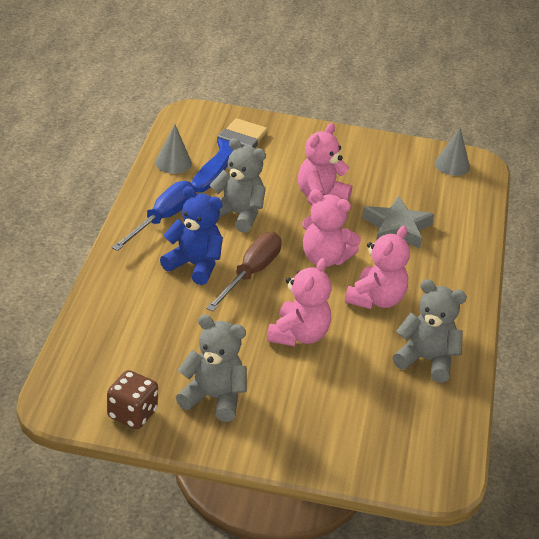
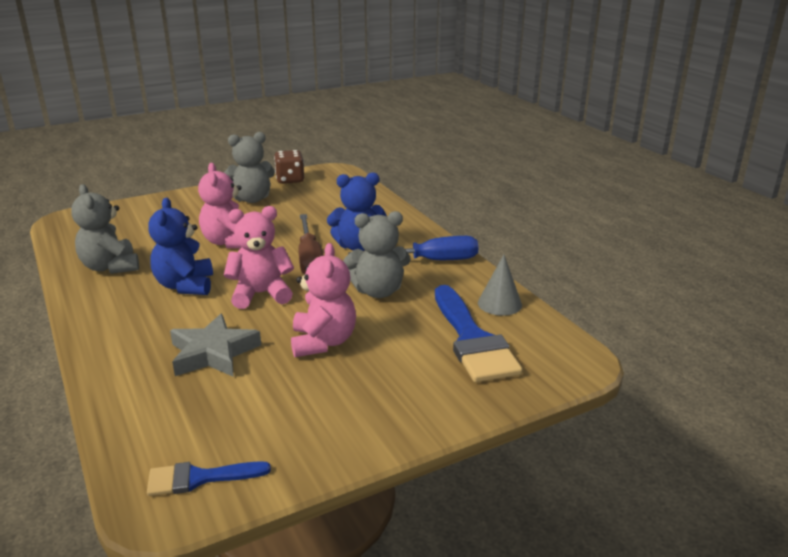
camera: 145 degrees right, 10 degrees down
(162, 219) = (429, 261): blue screwdriver -> blue screwdriver turned 90 degrees counterclockwise
(376, 300) = (185, 286): pink teddy bear -> blue teddy bear
(426, 360) = (110, 267): grey teddy bear -> grey teddy bear turned 75 degrees clockwise
(452, 165) = (199, 478): grey cone -> blue brush

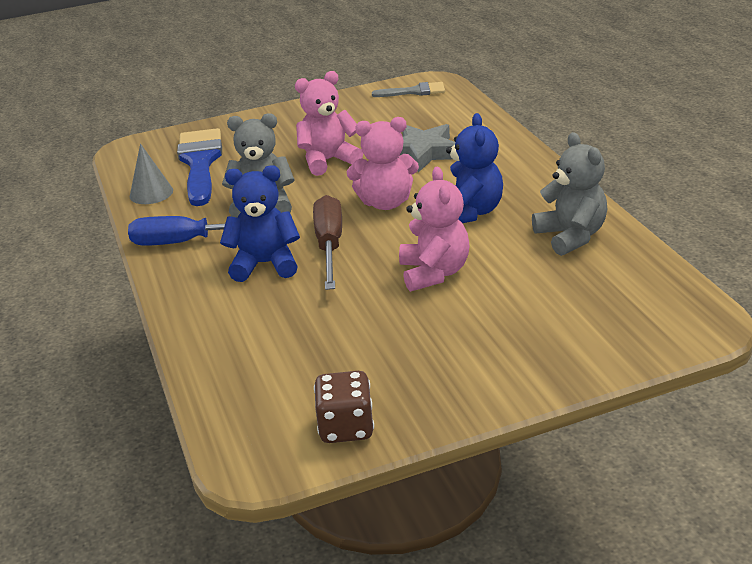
camera: 170 degrees left, 5 degrees up
(199, 478) = (414, 91): blue brush -> grey brush
(252, 199) = (414, 367): grey teddy bear -> none
(323, 342) = (328, 161): pink teddy bear -> pink teddy bear turned 60 degrees clockwise

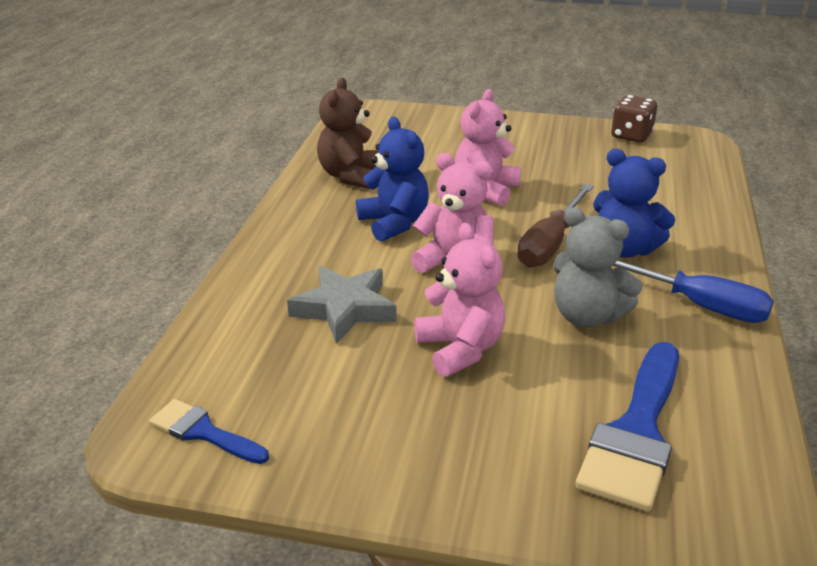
camera: 150 degrees left, 0 degrees up
(151, 193) = (729, 403): grey cone -> none
(328, 161) = (460, 349): pink teddy bear -> pink teddy bear turned 120 degrees counterclockwise
(414, 91) = (203, 432): grey brush -> blue brush
(470, 212) = (394, 223): blue teddy bear -> blue teddy bear turned 120 degrees clockwise
(571, 236) = (350, 176): grey teddy bear -> brown teddy bear

